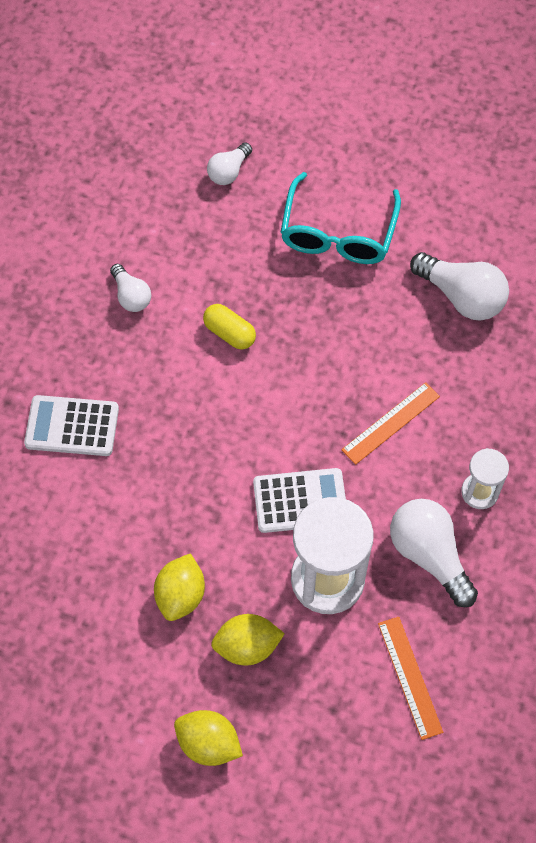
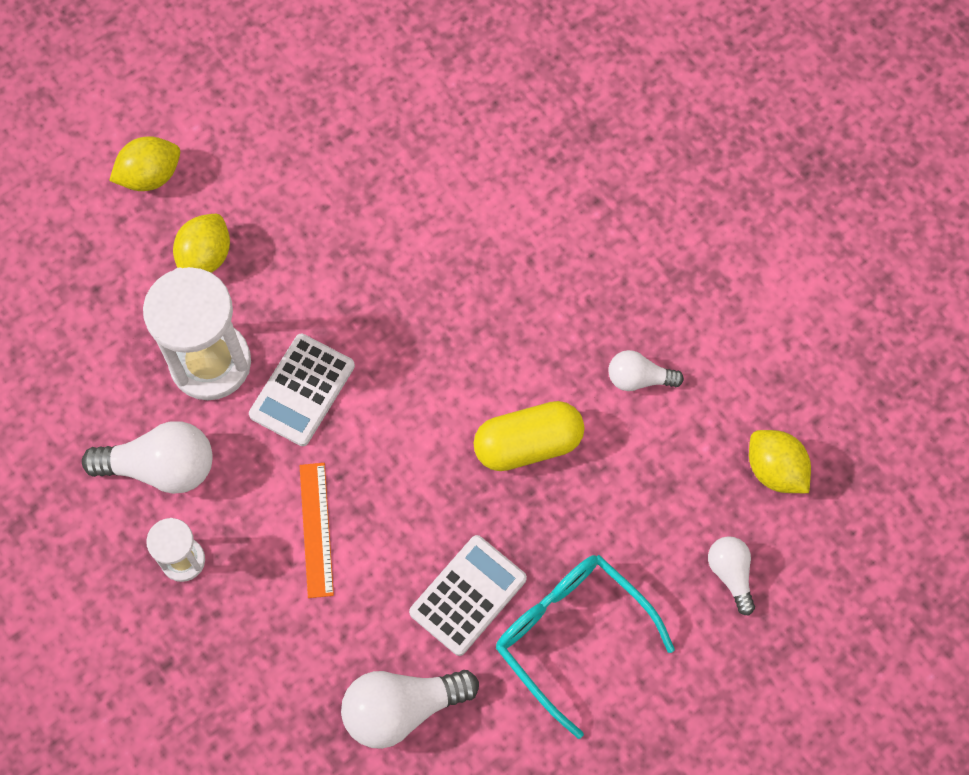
camera: 125 degrees right, 5 degrees up
(72, 426) = (529, 241): white calculator -> white calculator (468, 595)
(180, 595) = (293, 233): yellow lemon -> yellow lemon (775, 470)
(229, 333) = (528, 444): yellow capsule -> yellow capsule, size x1.55
(409, 677) = (71, 370): orange ruler -> none

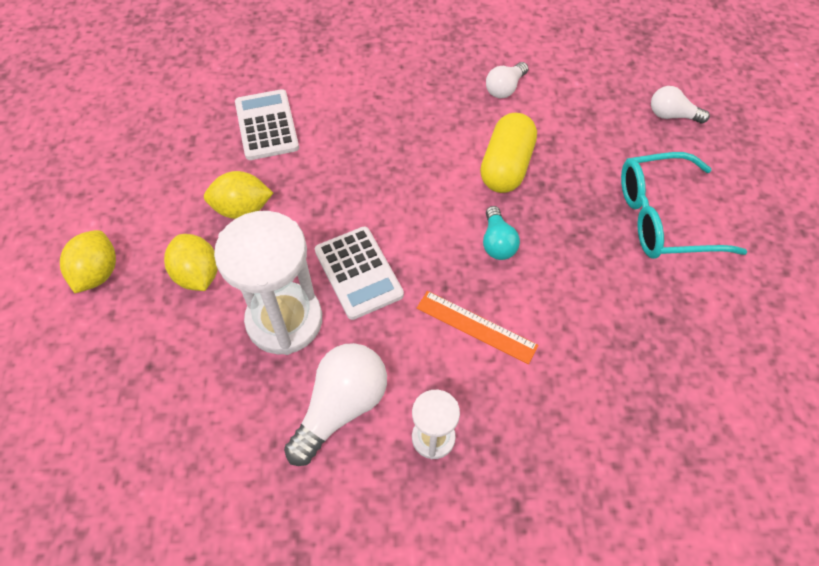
camera: 55 degrees left, 10 degrees down
(401, 709) = (659, 351): white light bulb -> none
(424, 492) = (497, 243): none -> turquoise light bulb
(468, 595) = (594, 260): white calculator -> white calculator (266, 125)
(775, 470) = (615, 60): yellow lemon -> yellow lemon (242, 209)

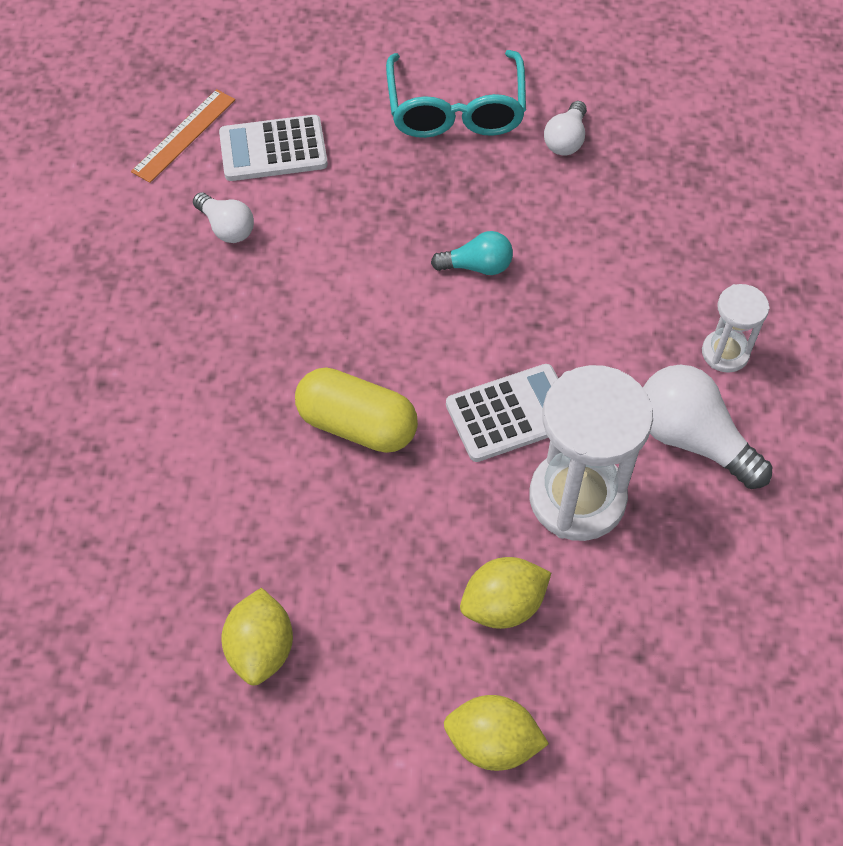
camera: 85 degrees left, 0 degrees up
(242, 209) = (396, 552): yellow lemon -> yellow lemon (261, 648)
(266, 125) = (243, 522): white calculator -> white calculator (273, 149)
(476, 326) = (590, 300): orange ruler -> orange ruler (184, 135)
(506, 166) = (361, 243): yellow capsule -> yellow capsule (357, 425)
(671, 115) = (305, 71): white light bulb -> white light bulb (566, 140)

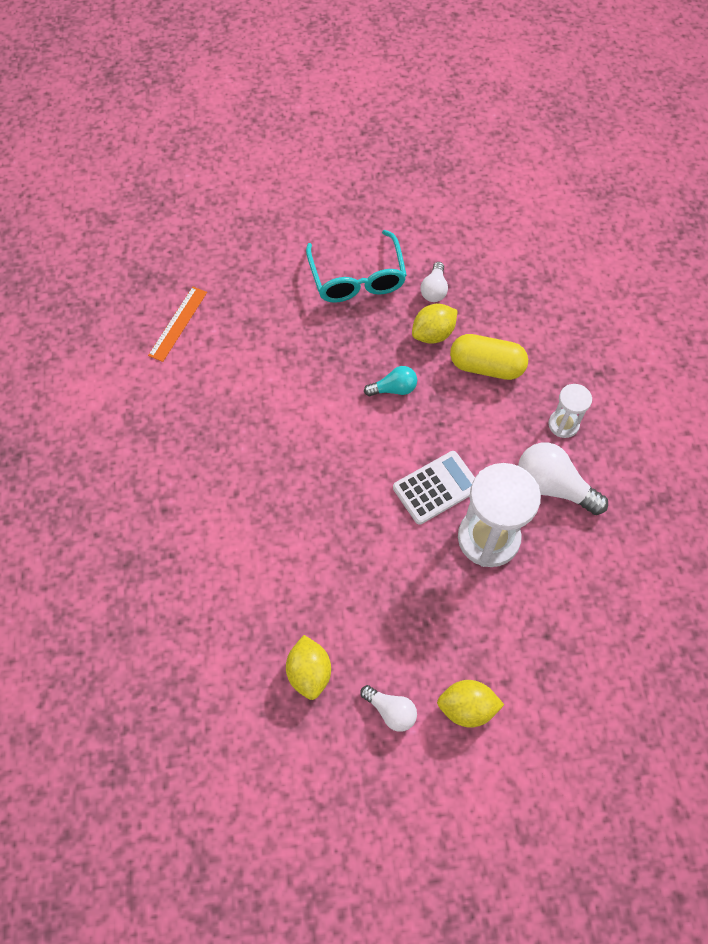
camera: 10 degrees left, 5 degrees up
(227, 228) = (222, 386): white light bulb -> white light bulb (391, 711)
(273, 149) = (241, 325): white calculator -> none
(357, 425) = (338, 512): yellow capsule -> yellow capsule (486, 366)
(503, 605) = (456, 617): yellow lemon -> yellow lemon (433, 334)

